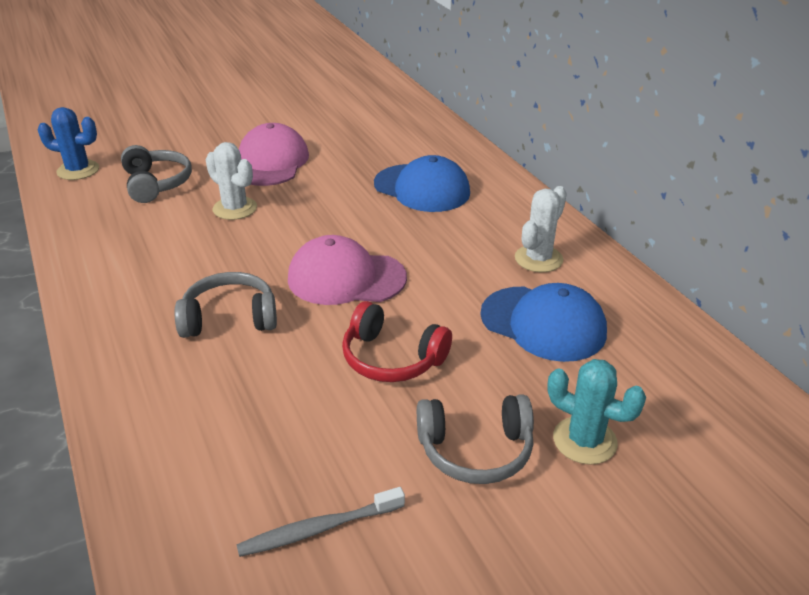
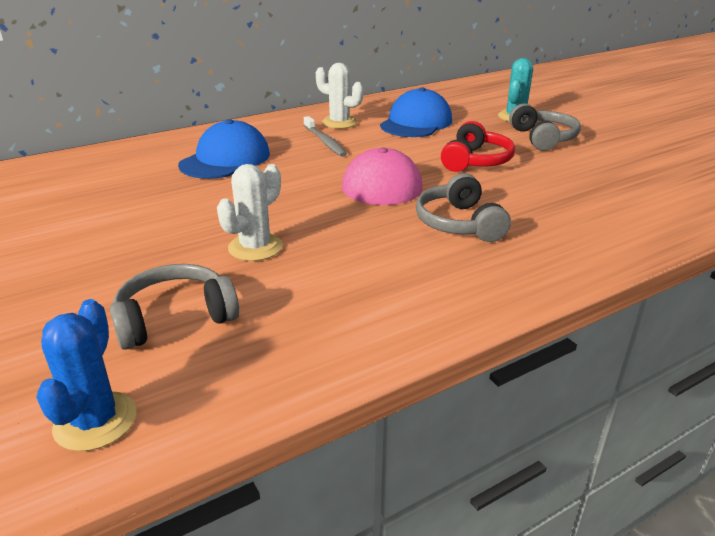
camera: 95 degrees left, 5 degrees down
(271, 162) = (138, 238): pink cap -> none
(318, 529) = (638, 172): grey toothbrush -> grey toothbrush (325, 142)

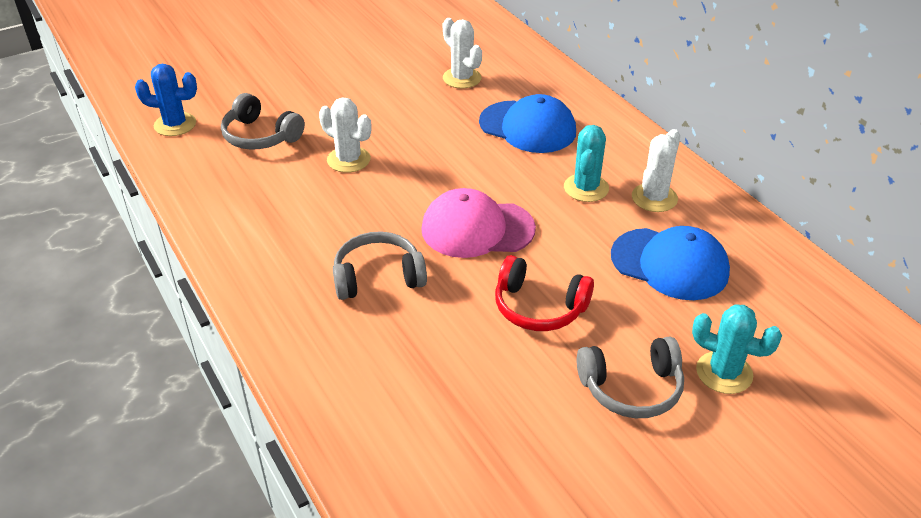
camera: 90 degrees right, 10 degrees up
(113, 187) = (462, 78): none -> white cactus
(175, 318) = (260, 136): grey headphones -> grey headphones turned 150 degrees clockwise
(325, 142) = (586, 188): grey toothbrush -> turquoise cactus

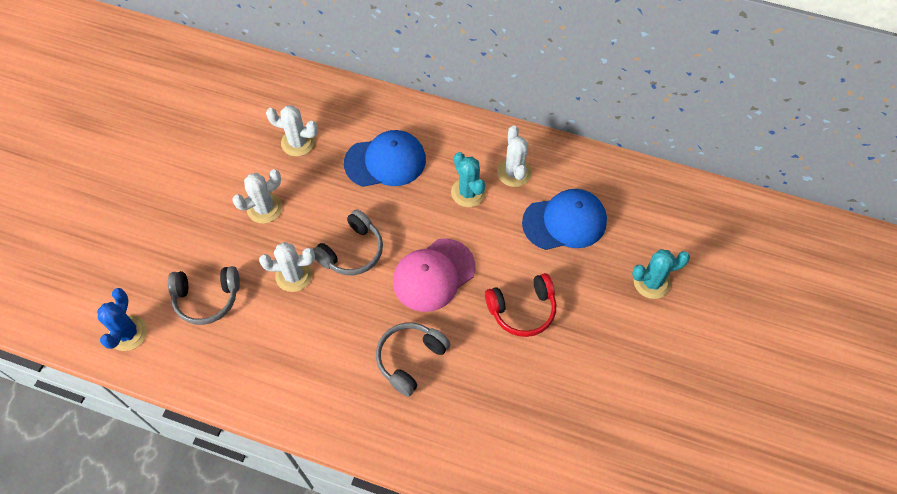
camera: 40 degrees left, 20 degrees up
(175, 124) = (128, 333): blue cactus -> blue cactus turned 45 degrees counterclockwise
(380, 105) = (264, 208): none -> white cactus
(631, 388) = (616, 329): grey headphones -> grey headphones (352, 251)

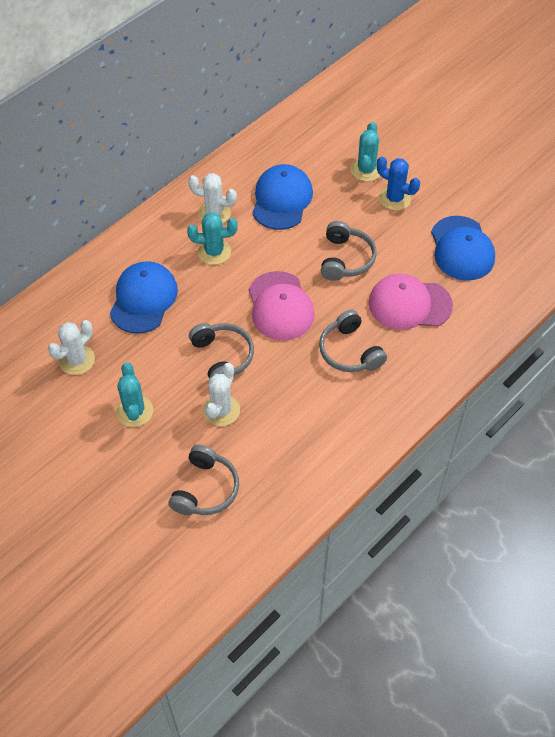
camera: 65 degrees left, 5 degrees down
(128, 333) = (206, 569): blue cactus -> blue cactus (394, 198)
(264, 208) = (134, 411): white cactus -> turquoise cactus
(497, 394) = (409, 304): none -> pink cap
(522, 309) = (345, 259): red headphones -> grey headphones
(600, 420) = (462, 248): none -> blue cap

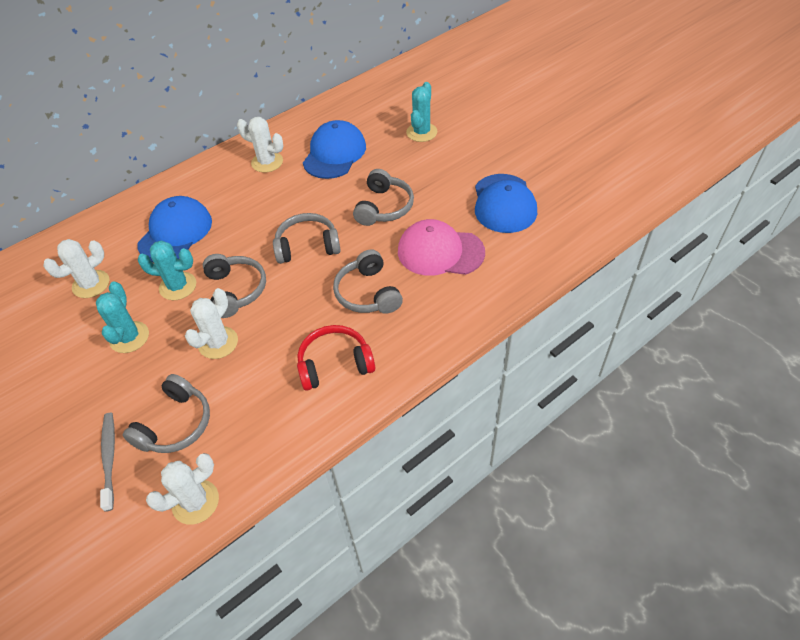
camera: 10 degrees right, 5 degrees down
(156, 524) = (109, 458): none -> grey toothbrush
(214, 252) = (257, 195): turquoise cactus -> turquoise cactus (178, 286)
(244, 553) = (195, 502): none -> white cactus
(280, 306) = (307, 246): pink cap -> grey headphones
(335, 423) = (335, 364): none -> red headphones
(394, 198) = (444, 157): blue cactus -> none

